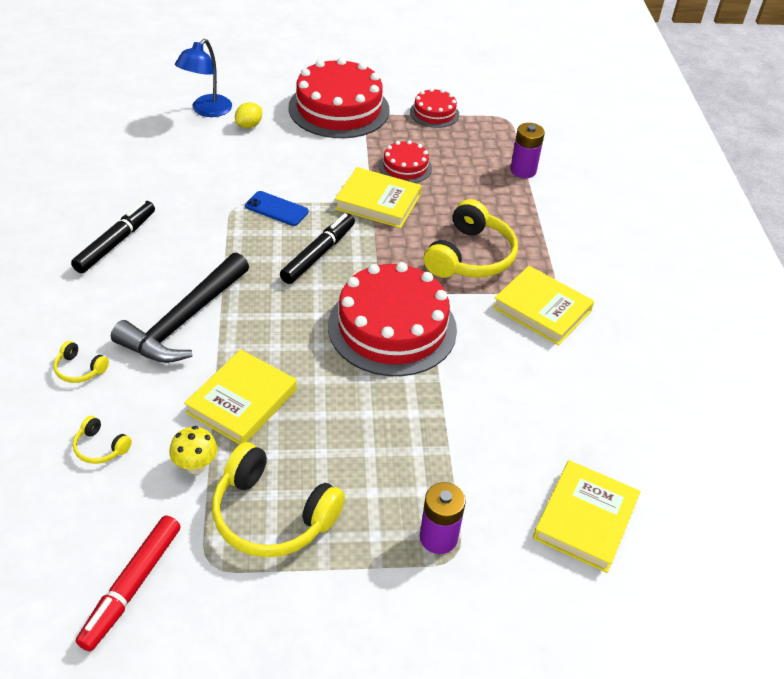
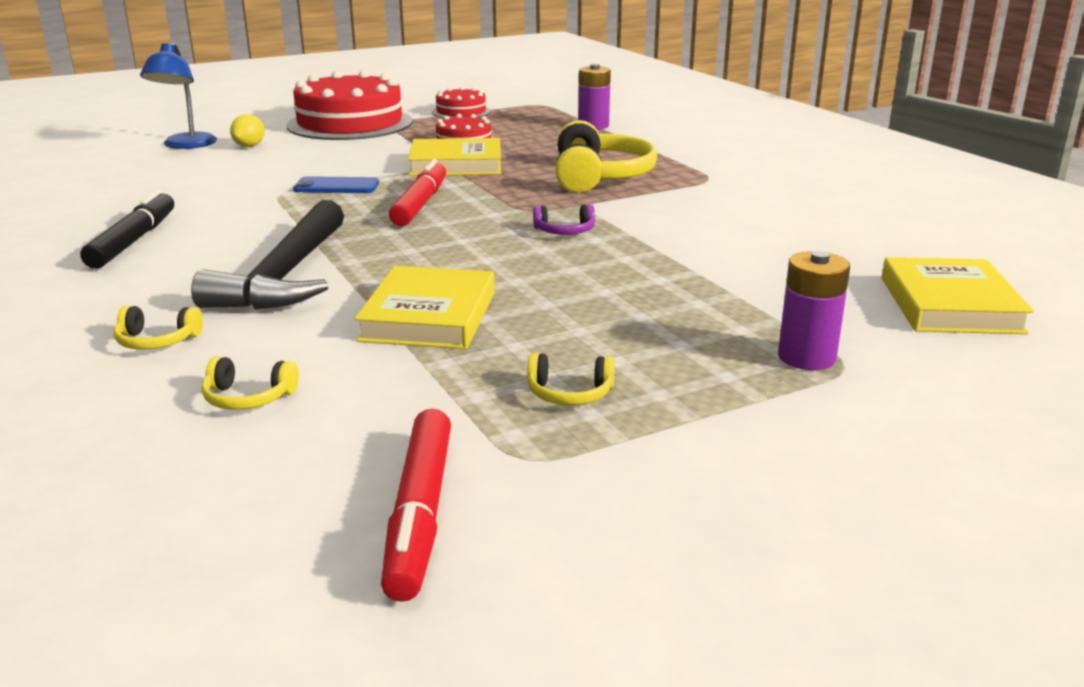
camera: 20 degrees left, 20 degrees down
(196, 466) = (414, 380): yellow mushroom -> none
(272, 515) = (569, 393): yellow headphones -> yellow headphones, size x0.46
(318, 254) = (420, 204): black marker -> red marker
(392, 327) = (564, 231): red cake -> purple headphones
(542, 309) = (716, 192): yellow book -> none

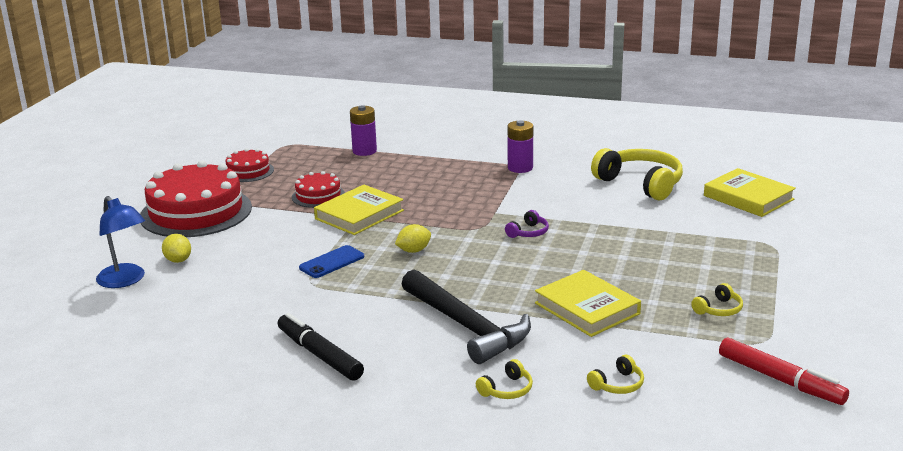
camera: 45 degrees left, 0 degrees up
(420, 204) = (413, 251): red marker -> yellow lemon
(599, 177) = (460, 189): yellow headphones -> yellow headphones (640, 183)
(806, 357) = (754, 248): purple battery -> purple battery (520, 168)

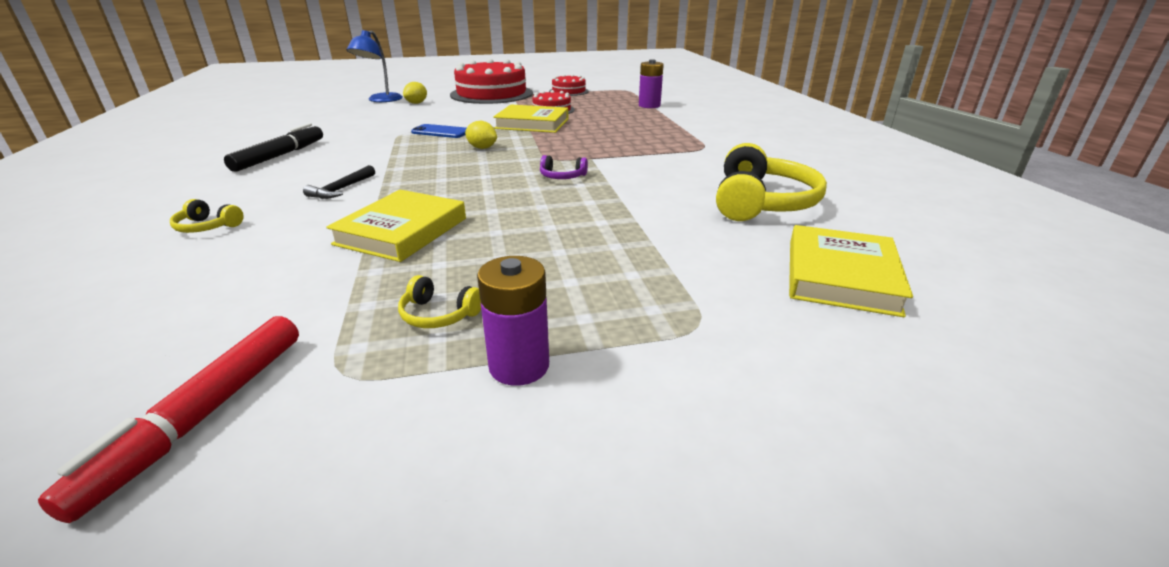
camera: 60 degrees right, 5 degrees up
(467, 326) = (341, 189): black hammer -> black hammer, size x0.44
(520, 168) = (704, 149): purple battery -> purple battery (519, 365)
(618, 384) = (209, 280): yellow headphones -> none

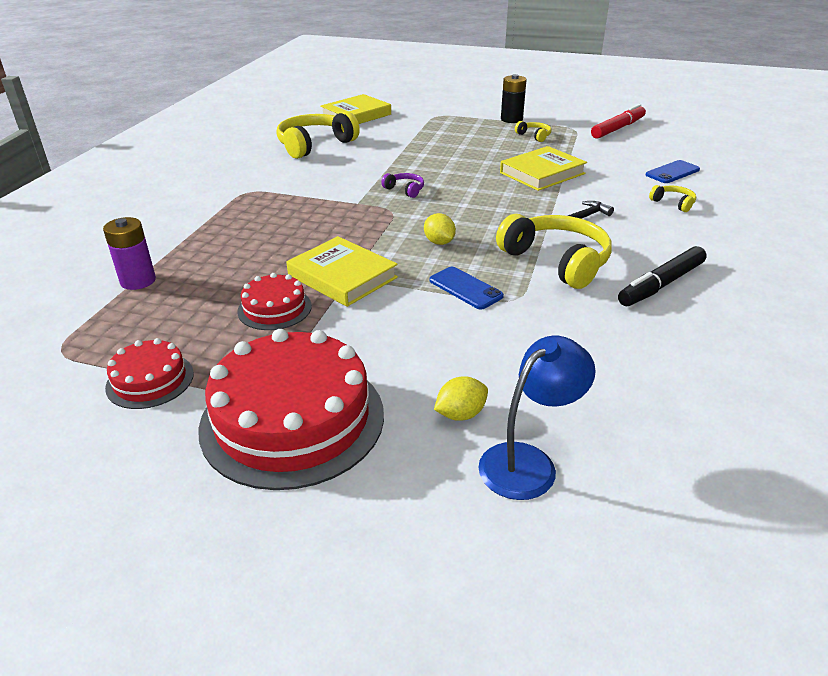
camera: 150 degrees left, 5 degrees up
(159, 283) = (672, 172): none -> blue phone
(372, 154) = (556, 261): none -> yellow headphones
(519, 365) = (511, 119): purple battery -> black battery

